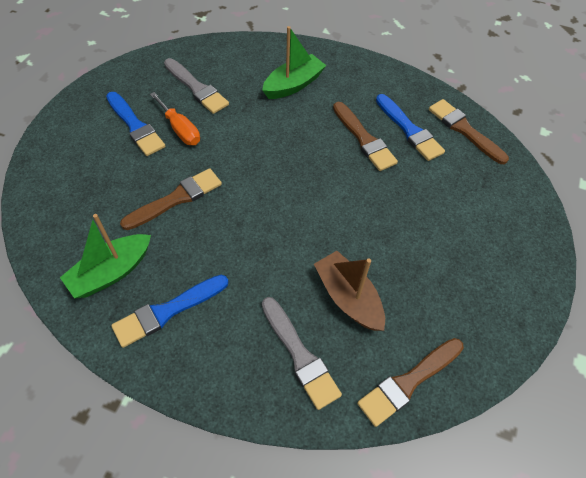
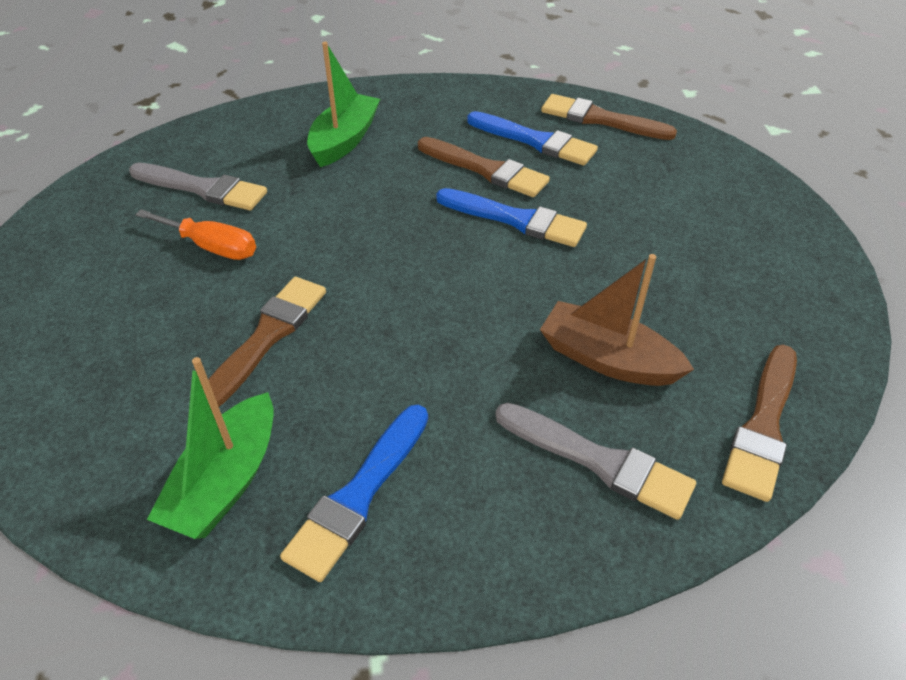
camera: 25 degrees left, 10 degrees down
(135, 126) = (134, 267): blue brush -> blue brush (516, 219)

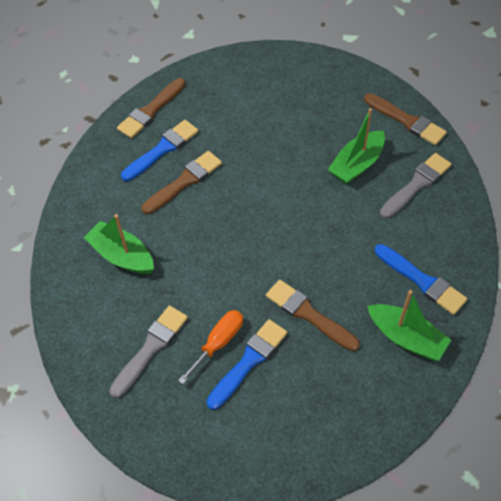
camera: 75 degrees left, 10 degrees up
(516, 219) = (239, 177): blue brush -> blue brush (249, 361)
(607, 359) = (356, 164): brown boat -> green boat

